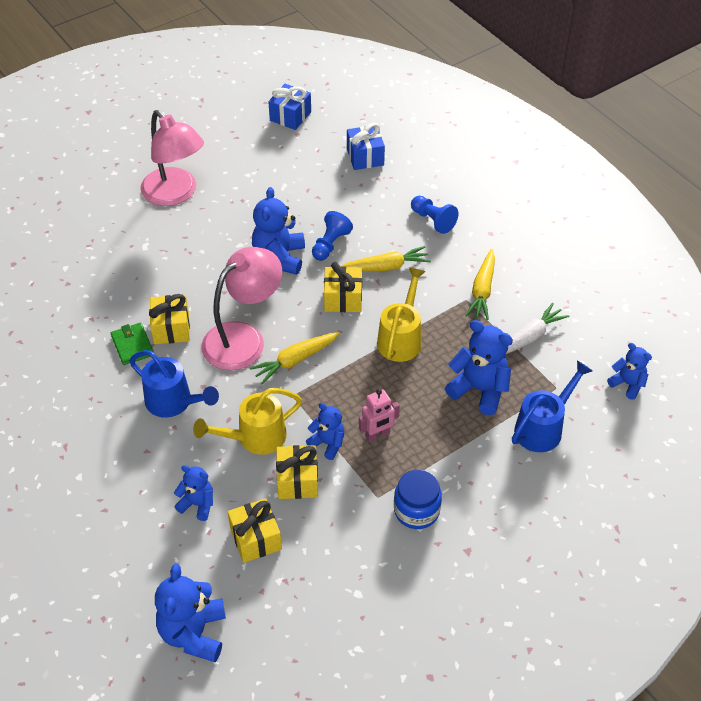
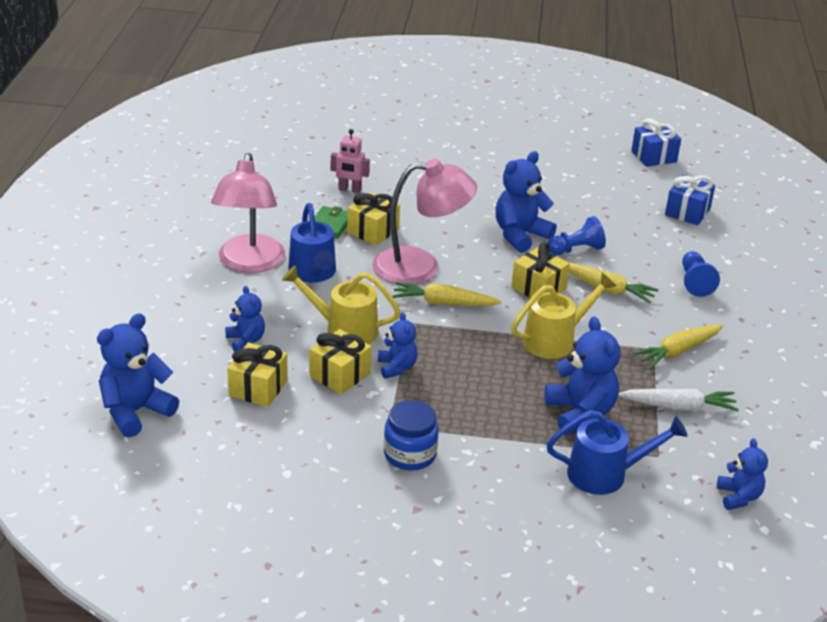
camera: 40 degrees right, 15 degrees down
(175, 194) = (488, 157): pink lamp -> pink lamp (249, 263)
(377, 435) = (446, 387): pink robot -> pink robot (349, 190)

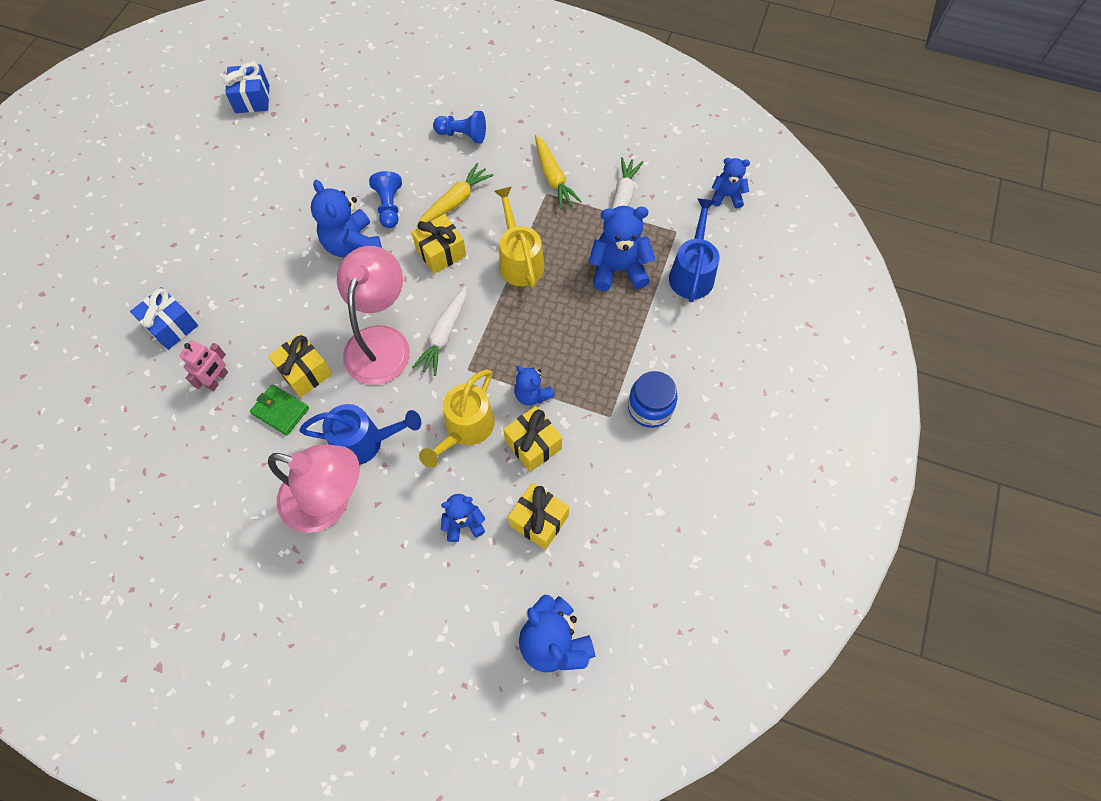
camera: 75 degrees left, 30 degrees up
(397, 367) = (532, 394): blue teddy bear -> blue teddy bear turned 135 degrees counterclockwise
(443, 303) = (444, 335): yellow carrot -> white carrot
(687, 212) = (355, 104): blue gift -> blue gift (171, 326)

